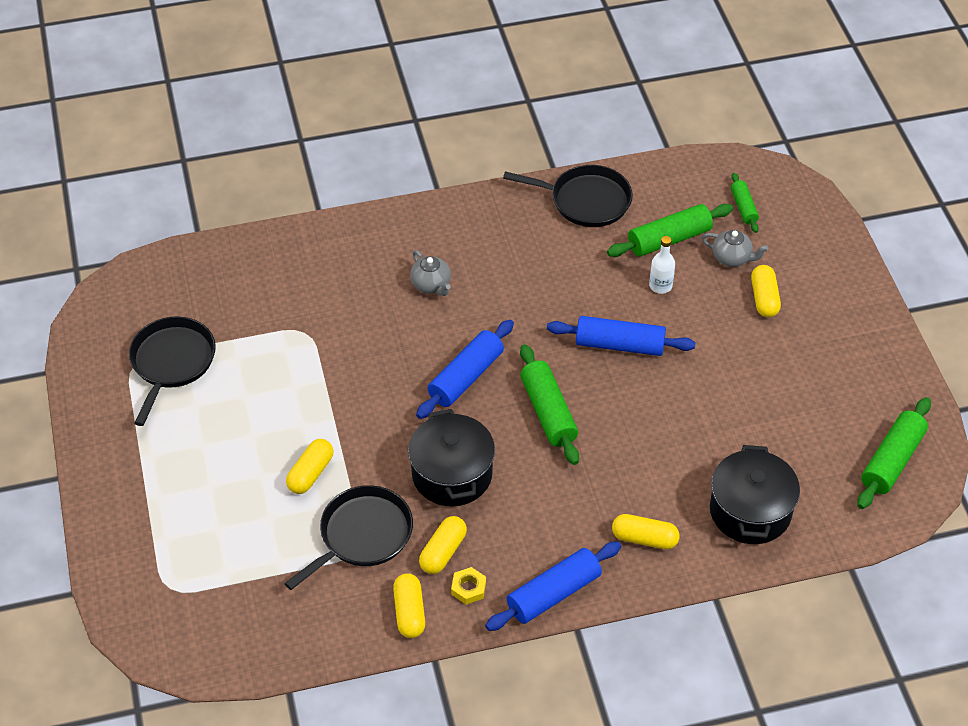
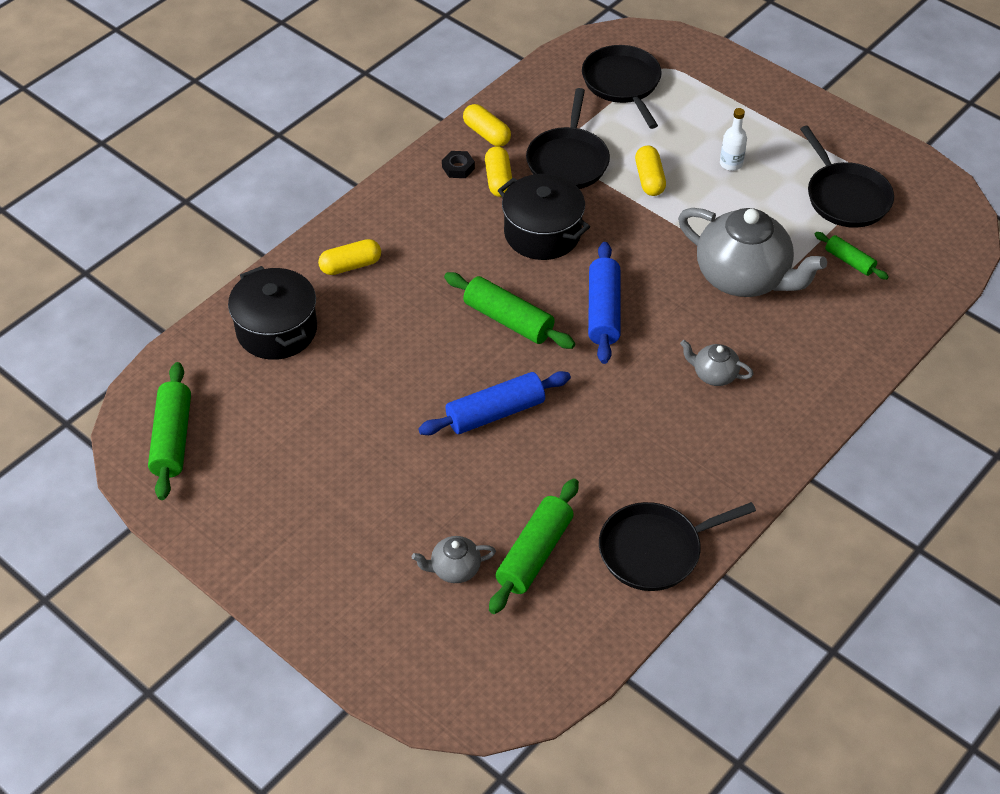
camera: 145 degrees right, 0 degrees up
(227, 594) = (622, 83): none -> black pan
(329, 343) = (743, 277): none -> grey teapot
(468, 588) = (458, 168): yellow nut -> black nut
(553, 594) = (392, 195): blue rolling pin -> none
(660, 286) = (503, 495): white bottle -> white bottle (731, 163)
(743, 207) = (485, 642): green rolling pin -> green rolling pin (849, 261)
(764, 298) = (391, 540): yellow capsule -> none

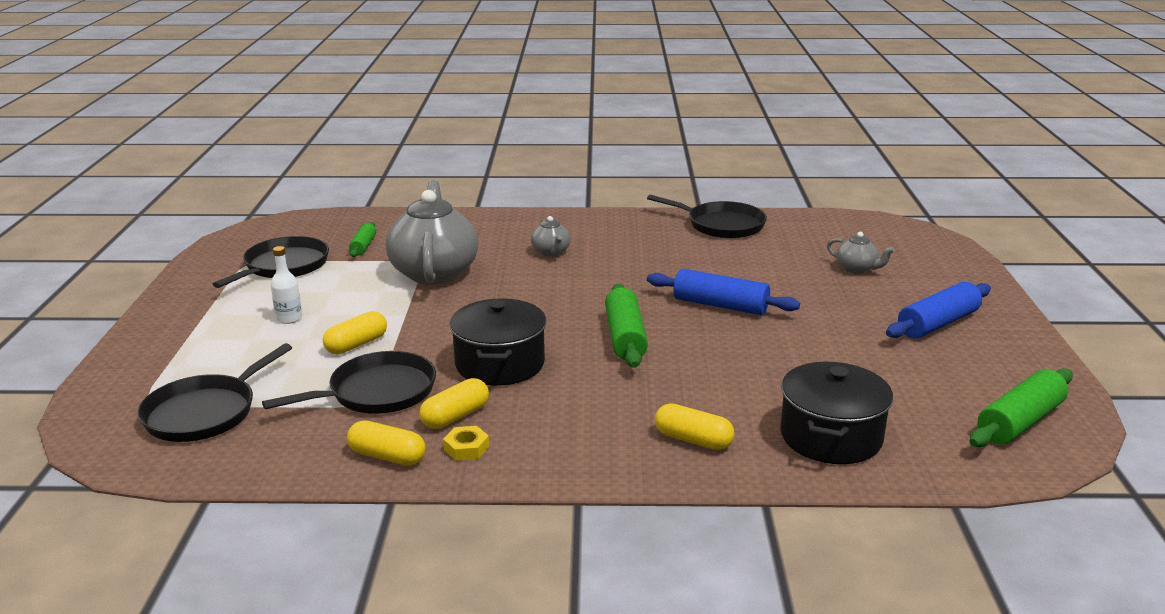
camera: 130 degrees left, 25 degrees down
(458, 168) = (466, 448): black nut -> yellow nut
(486, 134) = (387, 456): yellow capsule -> yellow capsule turned 75 degrees counterclockwise
(534, 554) = (795, 252): green rolling pin -> none
(603, 311) = (552, 306): blue rolling pin -> blue rolling pin (937, 324)

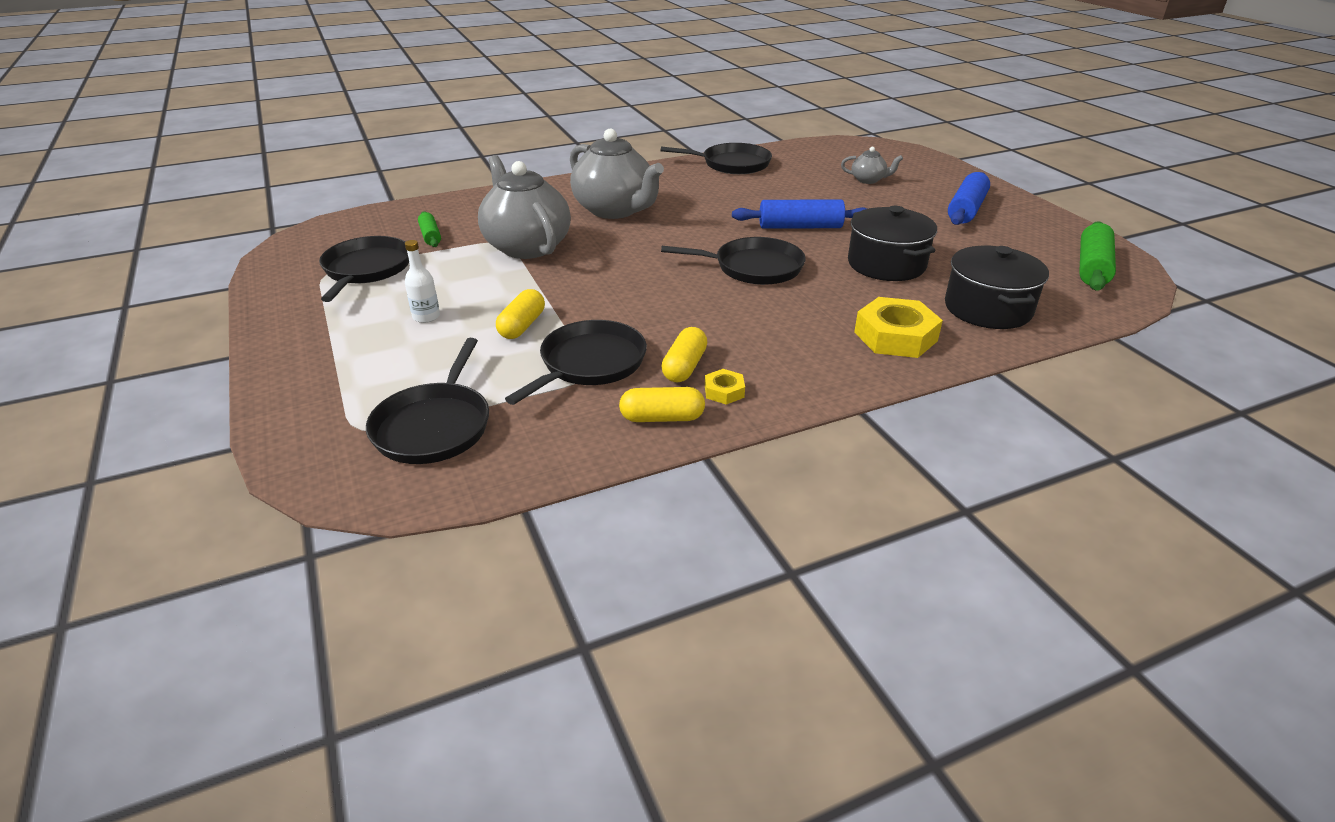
camera: 25 degrees left, 10 degrees up
(500, 364) = (674, 313): black pot -> black pot (886, 264)
(551, 252) = (615, 210): grey teapot -> grey teapot, size x2.20
(625, 337) = (754, 267): green rolling pin -> black pan
(693, 440) = (895, 336): yellow capsule -> yellow nut

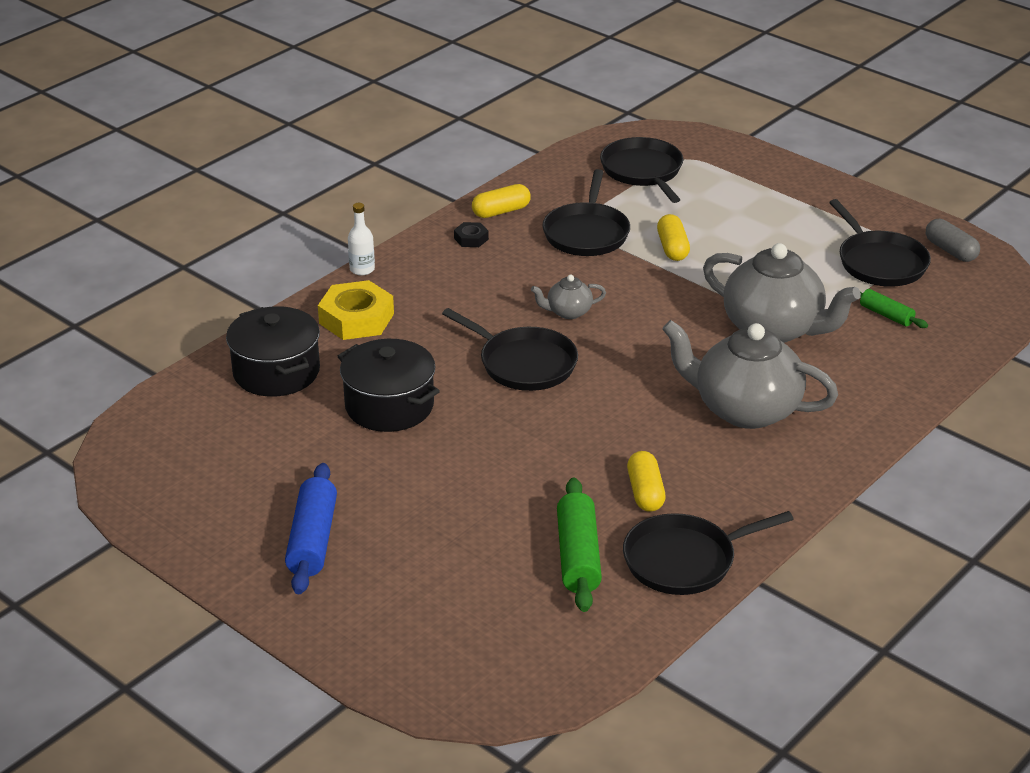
camera: 155 degrees right, 0 degrees up
(295, 264) = (950, 251): none -> grey capsule
(426, 317) = (758, 235): white bottle -> white bottle (362, 269)
(684, 367) = (513, 249): yellow capsule -> yellow capsule (645, 492)
(724, 391) = (471, 239): yellow nut -> black nut
(754, 267) = (524, 364): black pan -> black pan turned 120 degrees counterclockwise
(800, 227) = (510, 442): blue rolling pin -> none
(868, 180) = (465, 576): grey teapot -> grey teapot (568, 312)
(1092, 267) = (161, 464): green rolling pin -> green rolling pin (578, 556)

